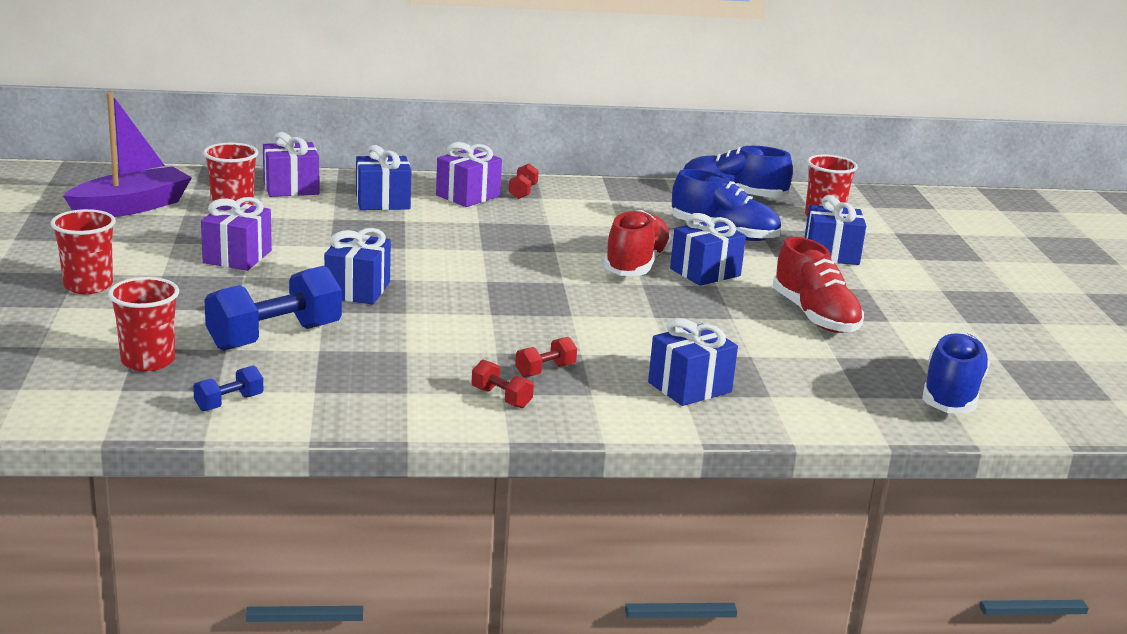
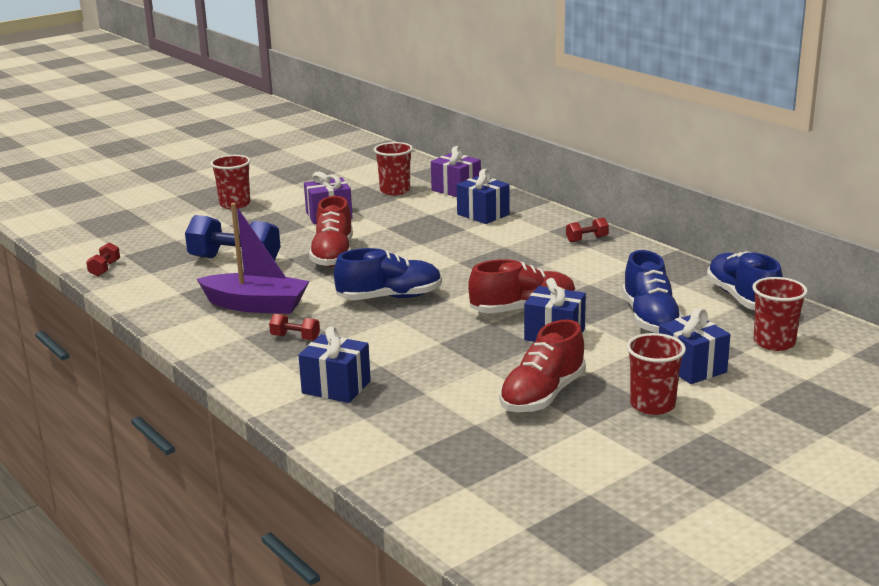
camera: 60 degrees right, 0 degrees up
(131, 207) = (353, 173): purple boat -> purple boat (256, 305)
(148, 361) = (163, 247): red cup -> red cup (652, 405)
(229, 403) = (139, 280): blue dumbbell -> none
(357, 290) = (333, 255): blue gift -> red shoe
(468, 196) = (544, 229): purple gift -> none
(501, 398) = (237, 338): red dumbbell -> red dumbbell (105, 269)
(951, 394) = (477, 488): blue shoe -> blue shoe (390, 297)

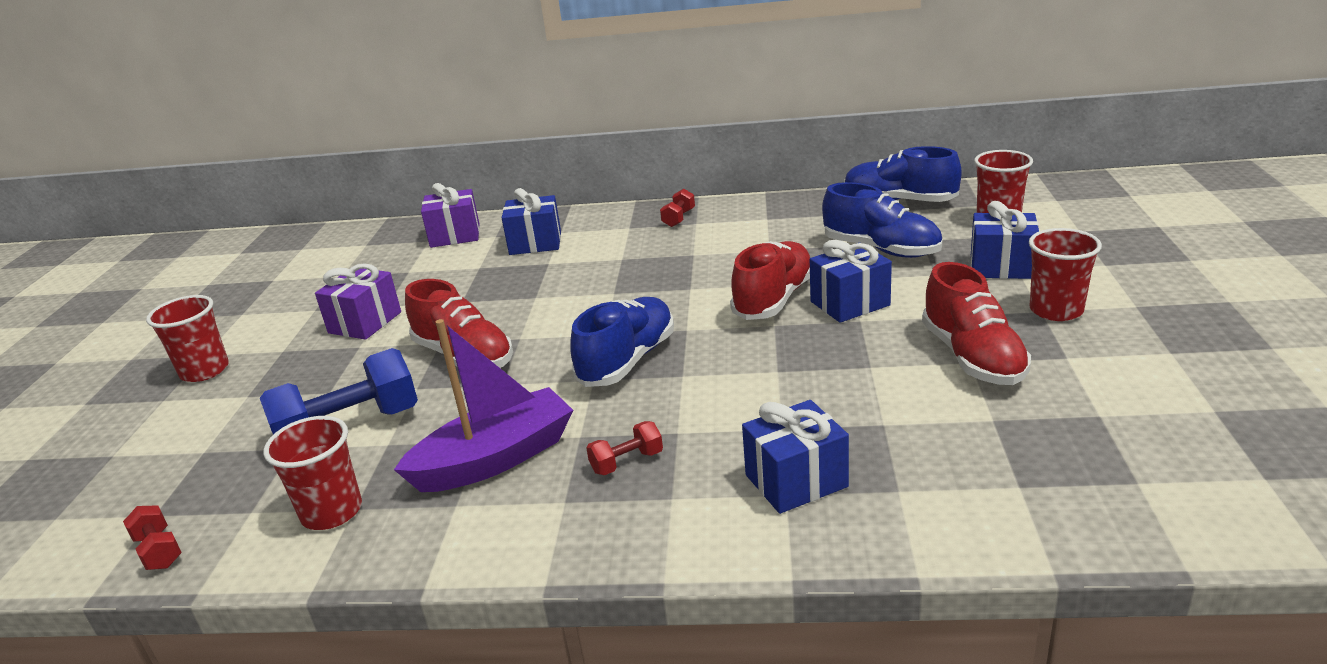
camera: 45 degrees left, 5 degrees up
(395, 191) = (389, 265): red cup -> red cup (332, 512)

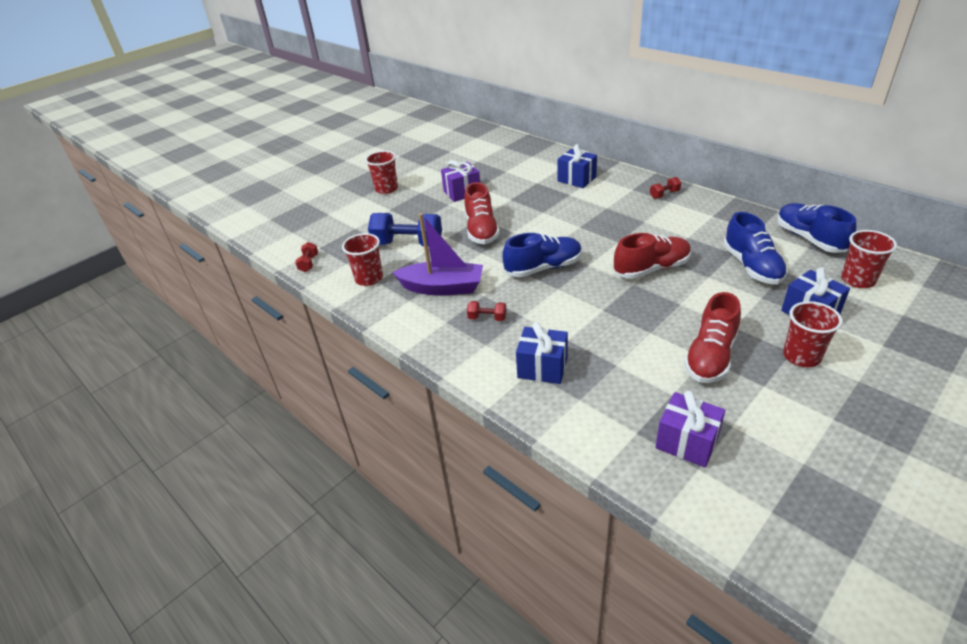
camera: 40 degrees right, 10 degrees up
(455, 236) = (546, 158): purple gift -> purple gift (686, 442)
(850, 303) = (688, 291): blue gift -> none

